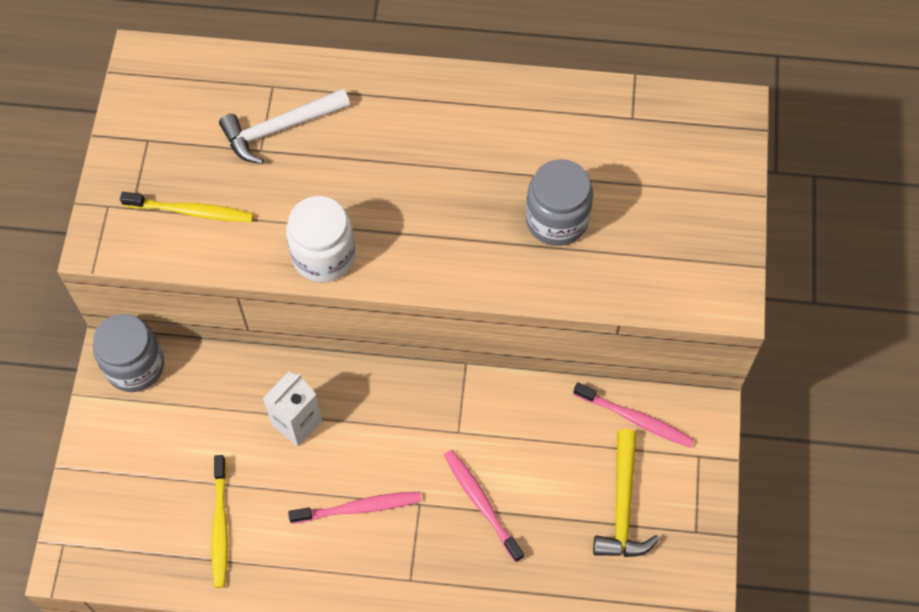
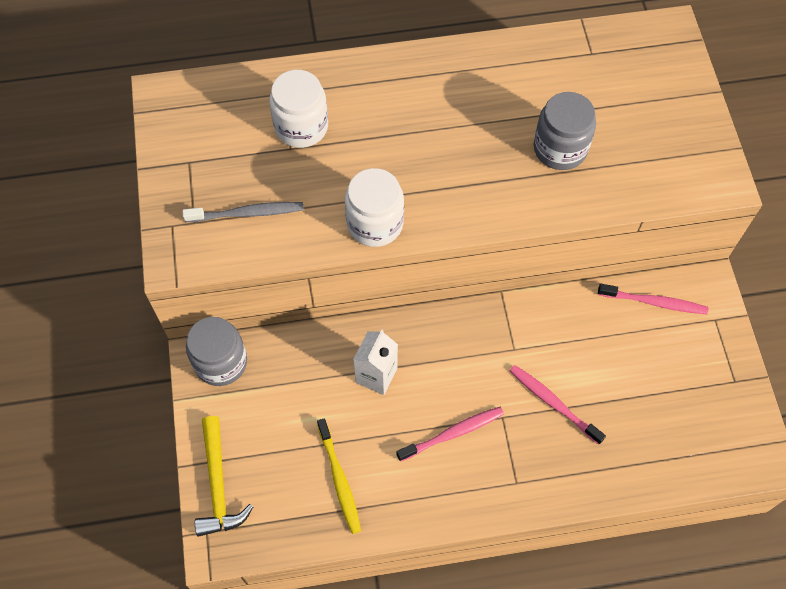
camera: 15 degrees left, 0 degrees up
(191, 211) = (247, 213): yellow toothbrush -> grey toothbrush
(280, 128) = (301, 127): white hammer -> white jar
(623, 505) = (669, 375): yellow hammer -> yellow hammer (218, 484)

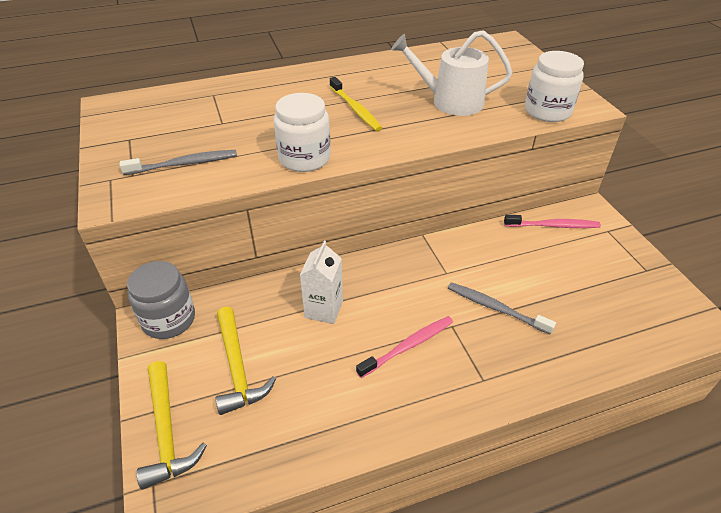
camera: 10 degrees left, 20 degrees down
(285, 429) = (237, 367): none -> yellow hammer
(301, 127) = (230, 110): white jar -> white jar (547, 111)
(339, 480) = (300, 405): yellow toothbrush -> yellow toothbrush (355, 109)
(553, 403) = (495, 308): pink toothbrush -> grey toothbrush
(560, 148) = (450, 102): grey jar -> white watering can

